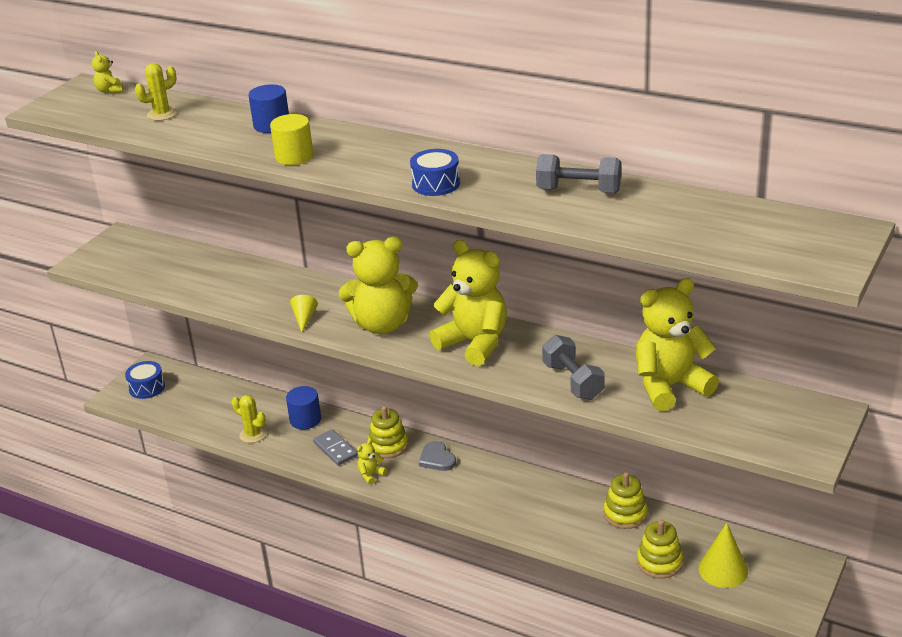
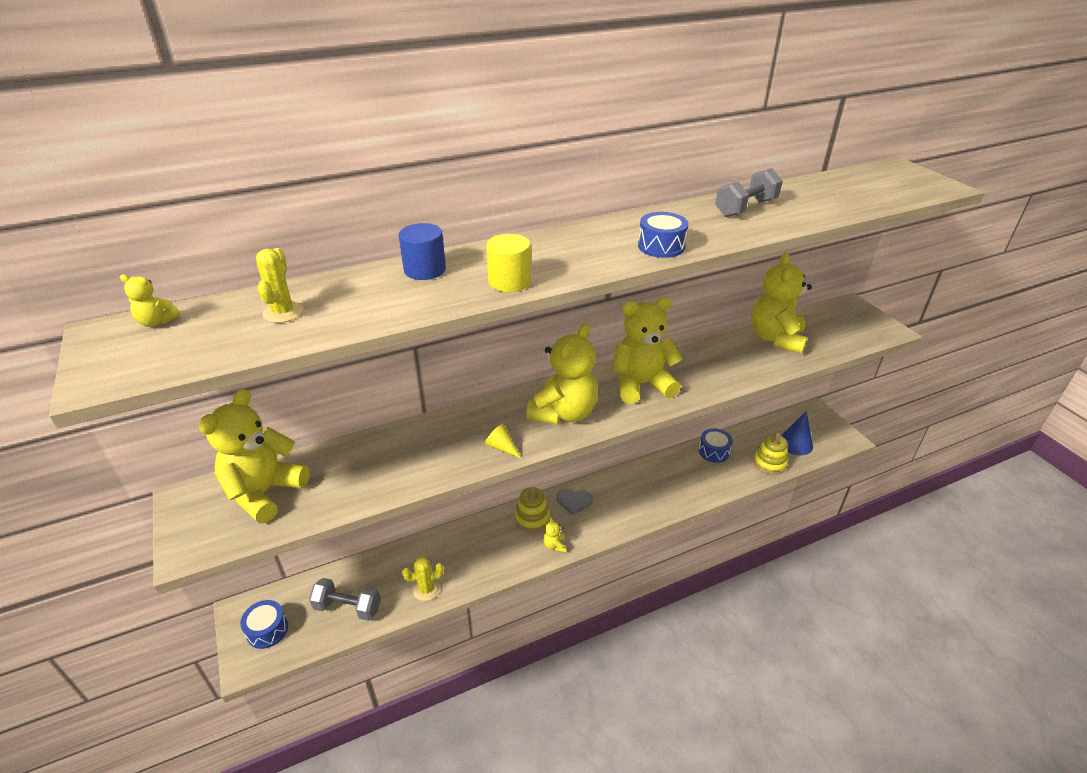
camera: 55 degrees left, 5 degrees up
(153, 257) = (264, 492): none -> yellow teddy bear
(305, 420) = (447, 547): blue cylinder -> none
(335, 449) = (503, 549): grey domino -> none
(573, 381) = (733, 368): grey dumbbell -> grey dumbbell (348, 607)
(625, 514) = (713, 451): yellow stacking toy -> blue drum
(723, 570) = (795, 443): yellow cone -> blue cone

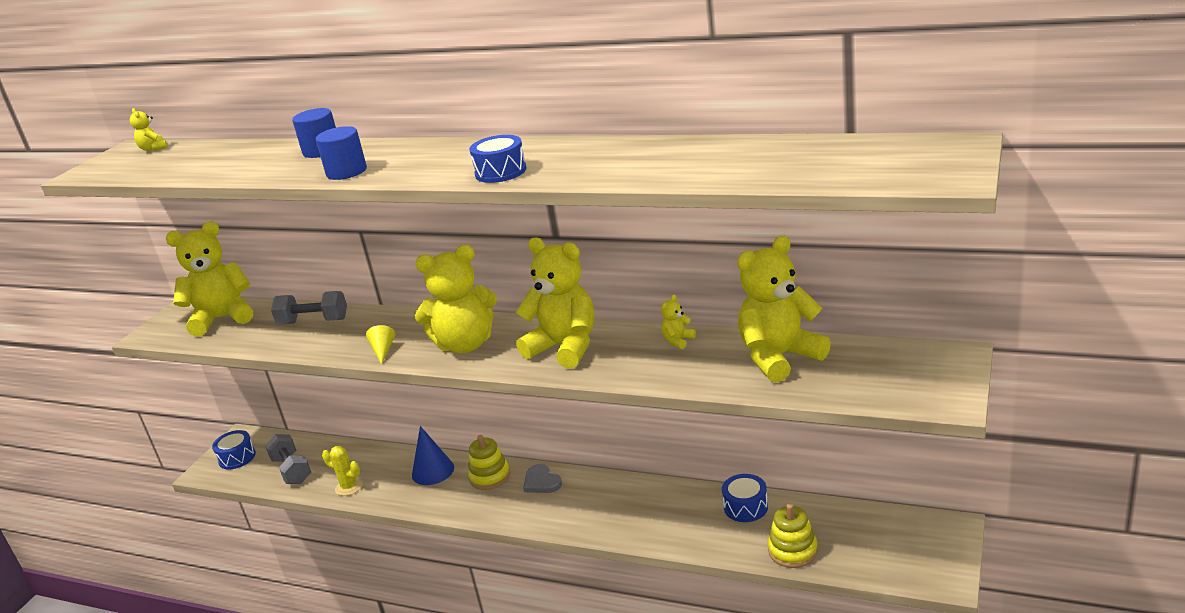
camera: 50 degrees right, 10 degrees down
(283, 312) = (206, 159): yellow cactus -> none
(509, 281) = (346, 172): yellow cylinder -> blue cylinder
(554, 545) = (475, 508): yellow teddy bear -> yellow teddy bear (678, 340)
(745, 208) = (655, 155): grey dumbbell -> grey dumbbell (313, 322)
(795, 443) = (861, 548): blue cone -> blue cone (433, 471)

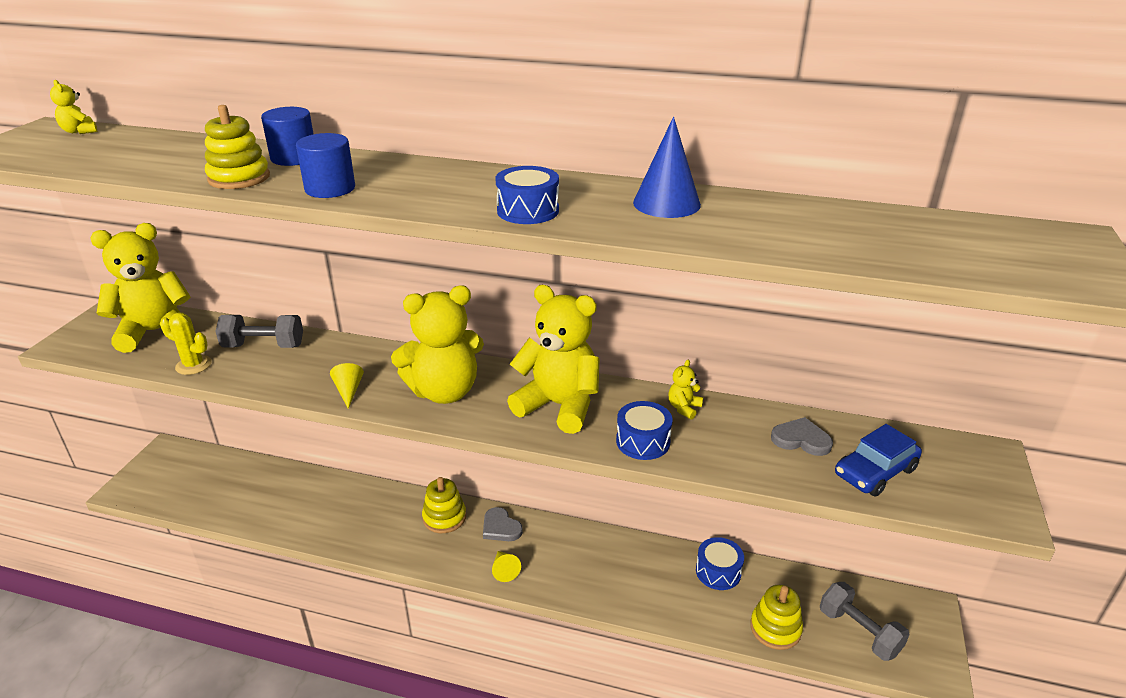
camera: 10 degrees left, 5 degrees up
(237, 457) = (162, 475): blue drum -> blue drum (643, 441)
(276, 171) = (239, 178): none -> yellow stacking toy
(292, 470) = (224, 495): grey dumbbell -> grey dumbbell (859, 632)
(349, 487) = (289, 520): yellow cactus -> yellow cactus (193, 365)
(433, 471) = (382, 506): blue cone -> blue cone (666, 203)
(541, 516) = (504, 570): none -> yellow cone
(779, 357) = (801, 439): yellow teddy bear -> grey heart
(839, 378) = (875, 472): none -> blue car

